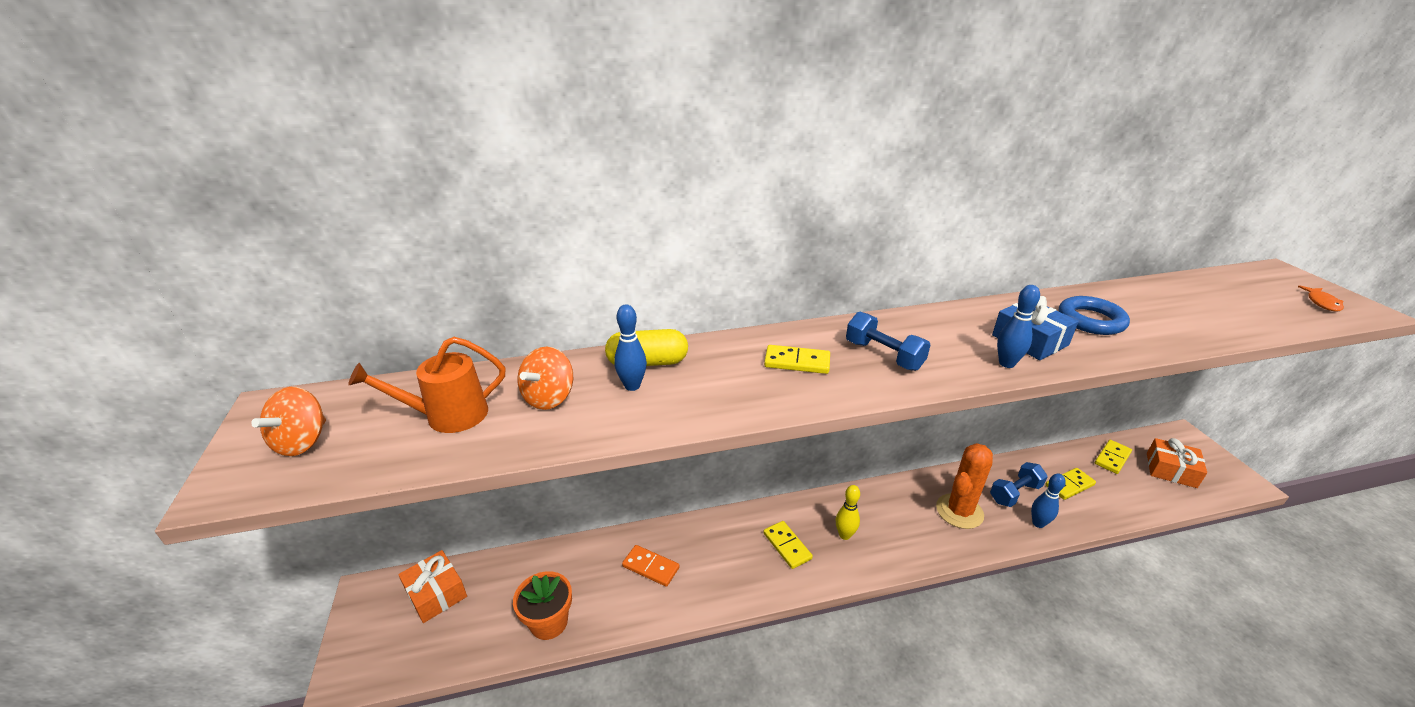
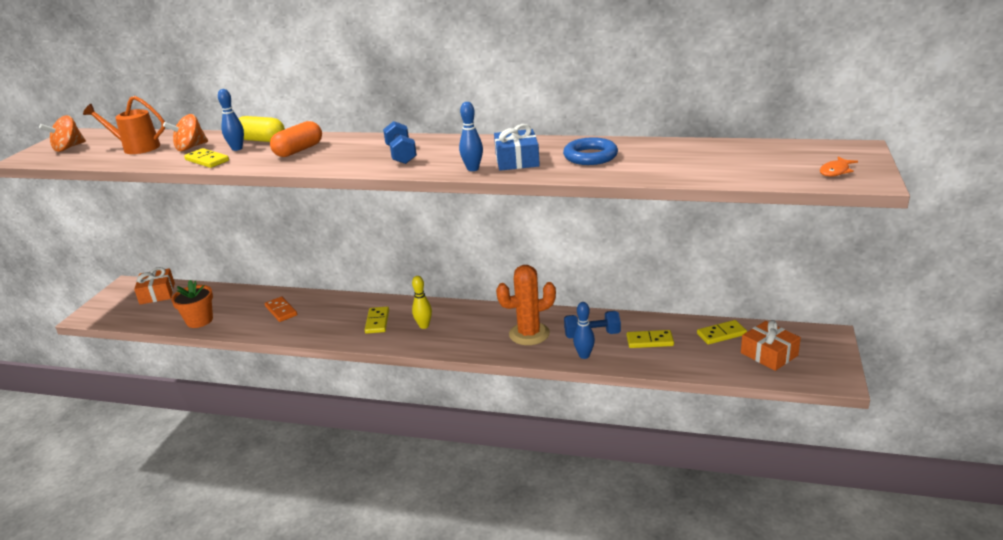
camera: 30 degrees right, 5 degrees down
(733, 372) = (299, 150): none -> orange capsule
(797, 362) = (343, 151): yellow domino -> yellow domino (207, 160)

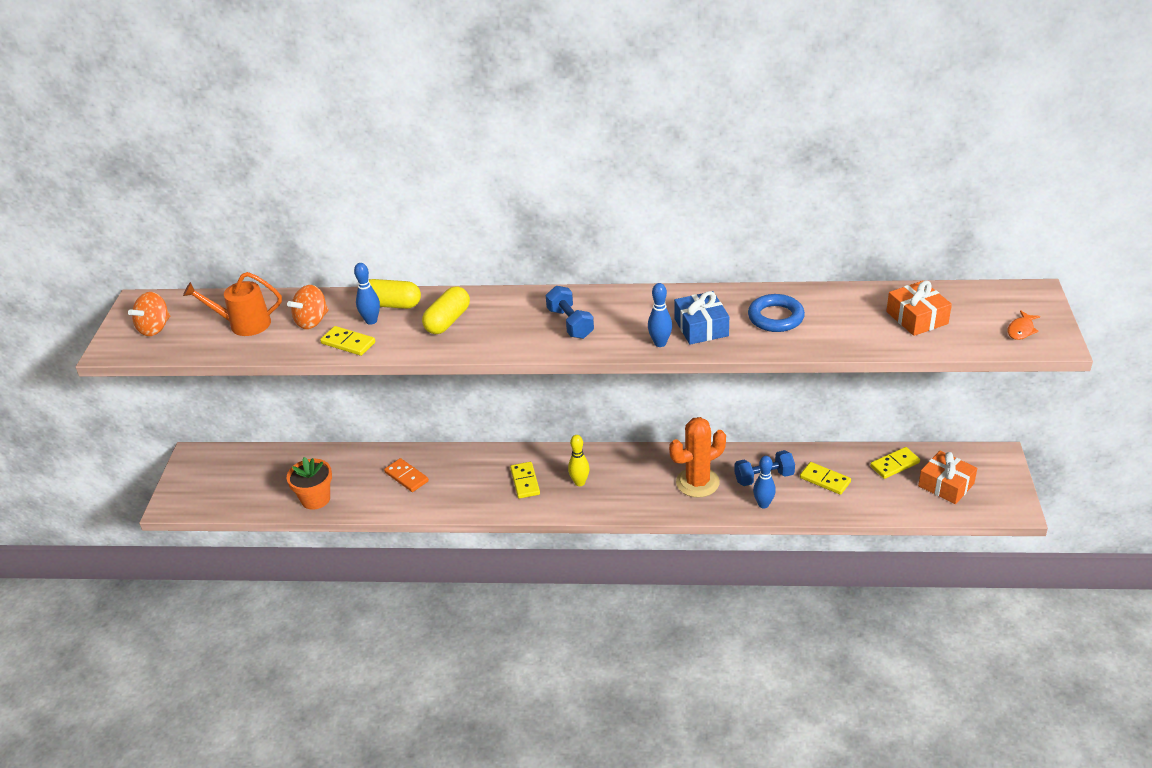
camera: 10 degrees left, 10 degrees up
(157, 293) = (241, 465): orange gift -> orange gift (917, 318)
(299, 150) = (447, 321): orange capsule -> yellow capsule
(650, 341) = (825, 480): yellow domino -> yellow domino turned 45 degrees clockwise

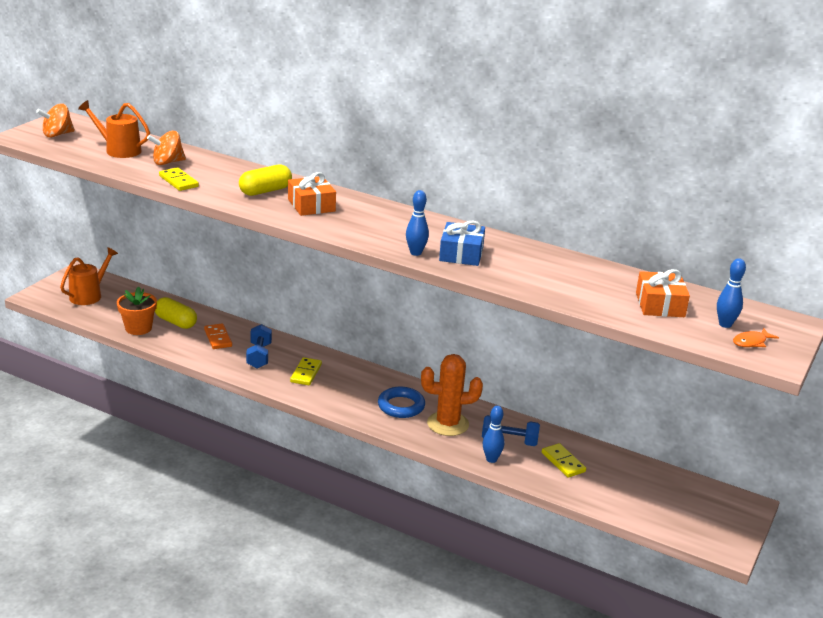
camera: 20 degrees right, 10 degrees down
(229, 479) = (89, 295): none -> orange watering can
(371, 321) = (210, 174): blue bowling pin -> blue bowling pin (725, 324)
(391, 304) = (235, 170): yellow capsule -> yellow capsule (176, 322)
(570, 323) = (357, 220): blue dumbbell -> blue dumbbell (259, 356)
(579, 482) = (349, 389): yellow bowling pin -> none
(775, 317) = (532, 267): blue ring -> blue ring (401, 406)
(894, 464) = (639, 474): yellow domino -> none
(946, 485) = (675, 506): orange gift -> orange gift (311, 205)

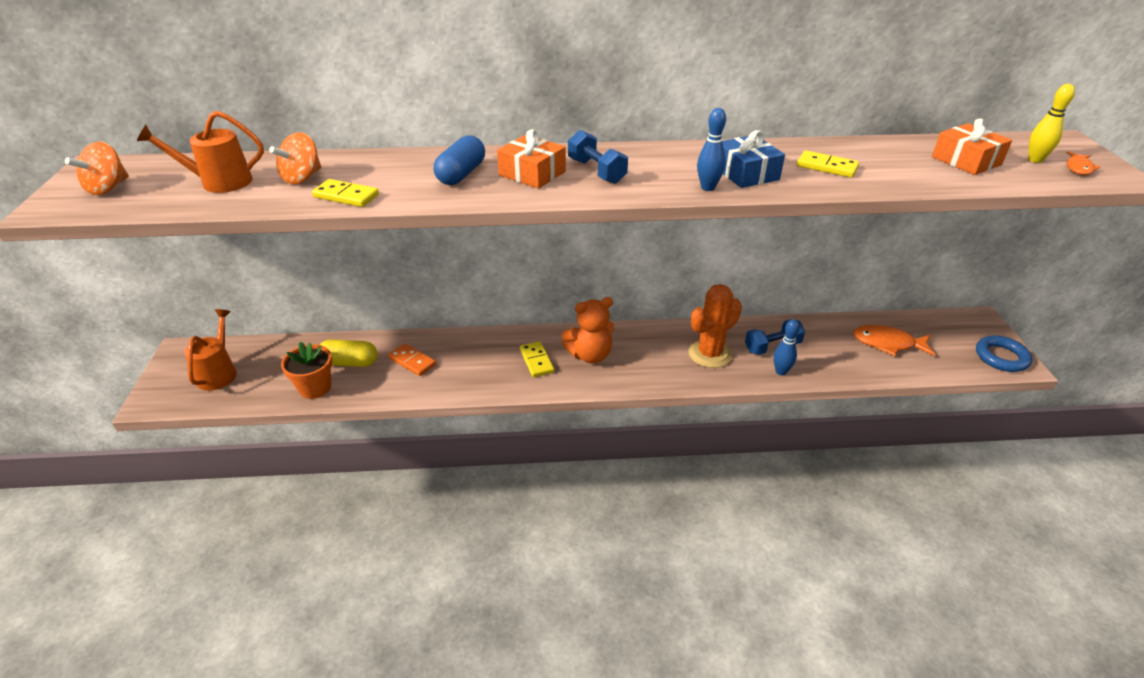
camera: 30 degrees left, 10 degrees up
(259, 356) = (473, 363): blue dumbbell -> blue dumbbell (596, 171)
(265, 191) = (461, 174): yellow capsule -> blue capsule
(350, 386) = (590, 355): none -> orange teddy bear
(401, 406) = (654, 355): blue ring -> blue ring (1001, 357)
(563, 462) = (831, 346): yellow domino -> yellow domino (827, 167)
(620, 482) = (887, 343): none -> orange fish
(725, 324) = (1035, 160): blue bowling pin -> yellow bowling pin

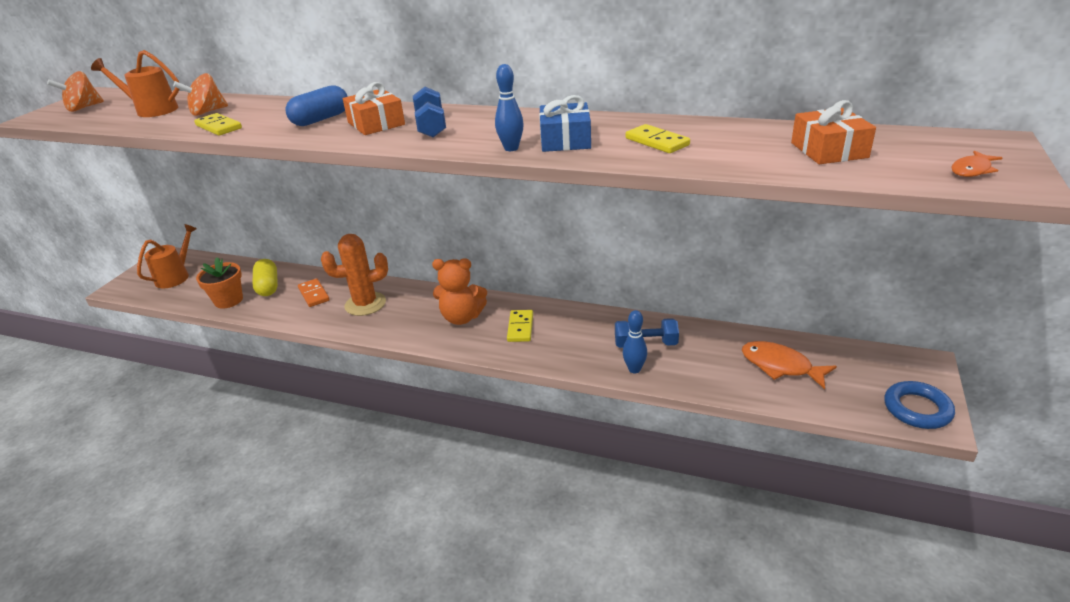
camera: 25 degrees right, 5 degrees down
(349, 362) = (268, 286): yellow capsule -> yellow capsule turned 45 degrees clockwise
(536, 361) = (412, 313): yellow domino -> yellow domino (520, 327)
(710, 354) = (575, 338): orange cactus -> orange cactus (365, 304)
(1035, 160) = (922, 157): yellow bowling pin -> none

